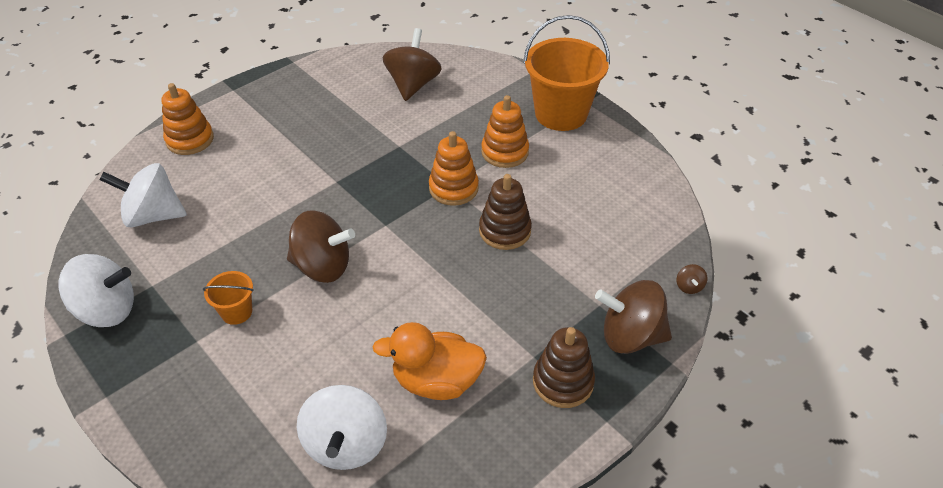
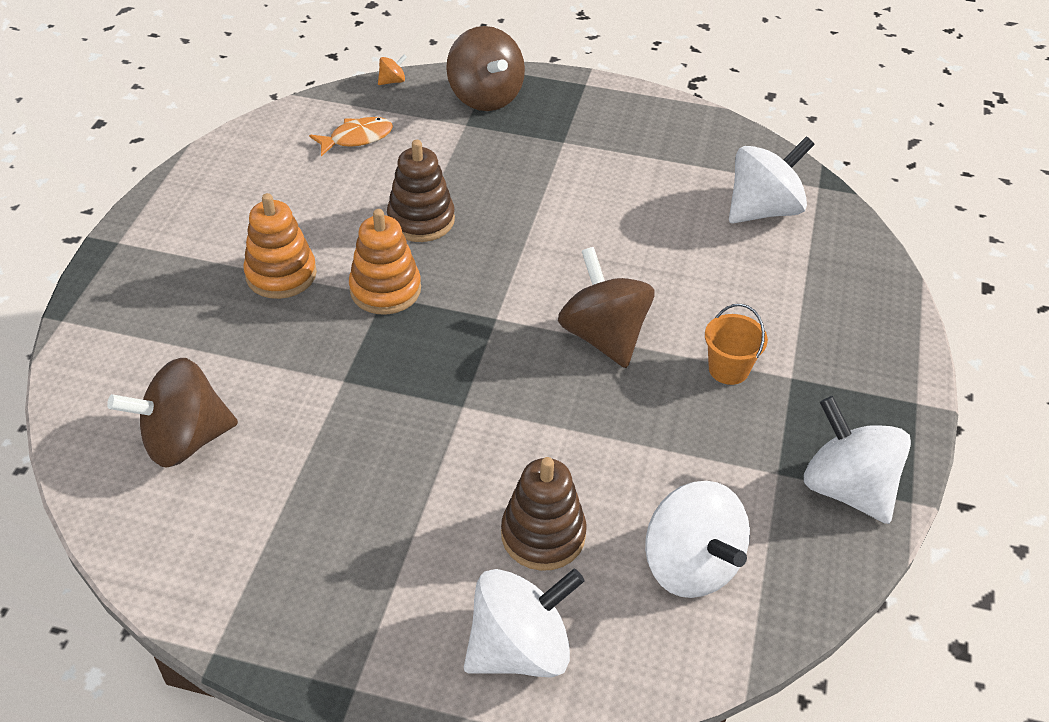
camera: 125 degrees left, 0 degrees up
(190, 140) = (520, 648): orange stacking toy -> white spinning top
(436, 381) = (649, 187): orange duck -> none
(561, 114) = (161, 255): orange bucket -> none
(563, 382) = (572, 117): brown stacking toy -> brown stacking toy (543, 535)
(622, 236) = (357, 138): none -> orange fish
(689, 286) = (392, 81): brown spinning top -> orange spinning top

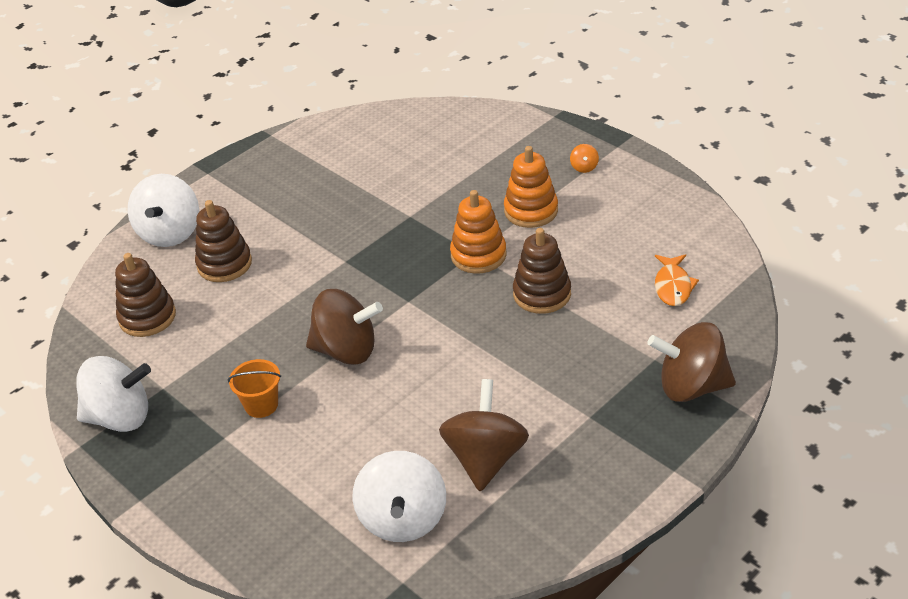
camera: 125 degrees right, 5 degrees down
(184, 440) = (415, 147): brown spinning top -> brown spinning top (485, 458)
(392, 81) = (751, 331): orange spinning top -> orange spinning top (584, 167)
(691, 565) = (147, 317): white spinning top -> brown stacking toy

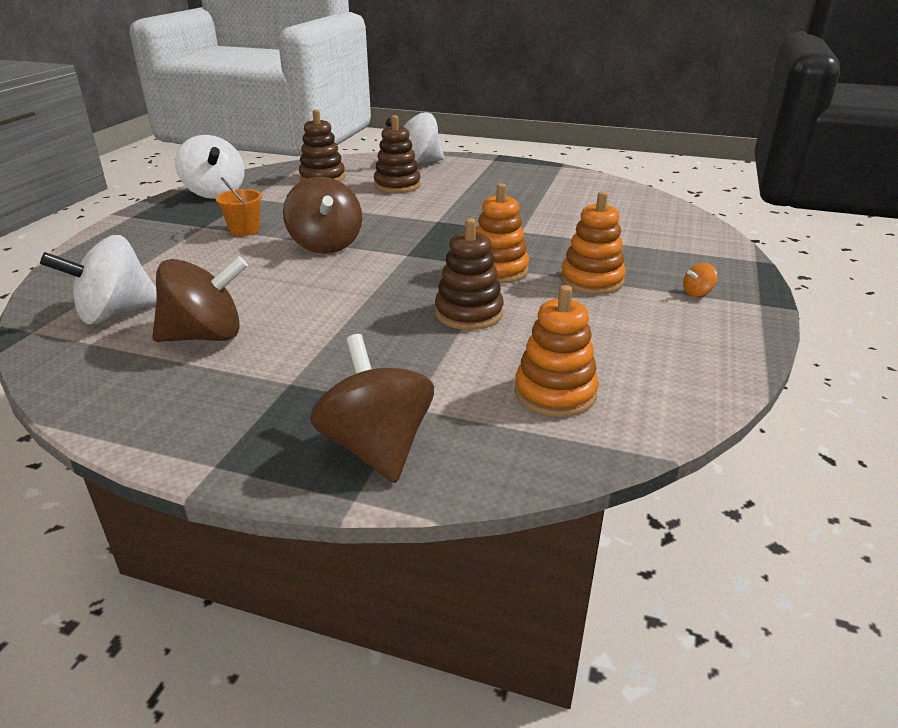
camera: 60 degrees right, 10 degrees down
(673, 286) = (555, 393): orange fish -> orange stacking toy

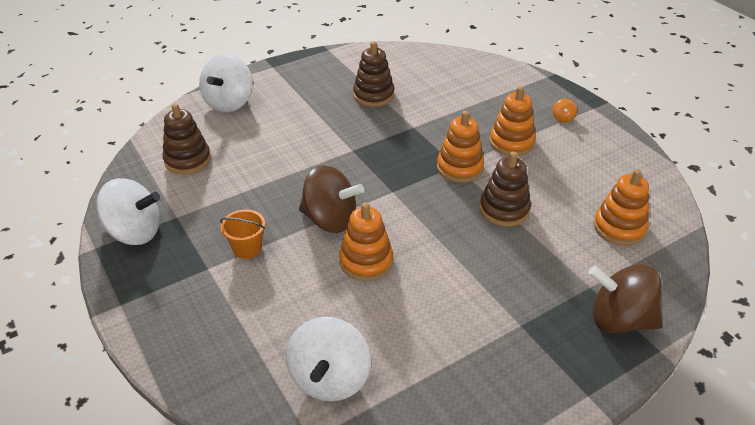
camera: 50 degrees left, 10 degrees up
(206, 336) = (418, 340): brown spinning top -> none
(289, 277) = (366, 261): none -> orange stacking toy
(397, 185) = (260, 133): brown stacking toy -> brown stacking toy (373, 95)

